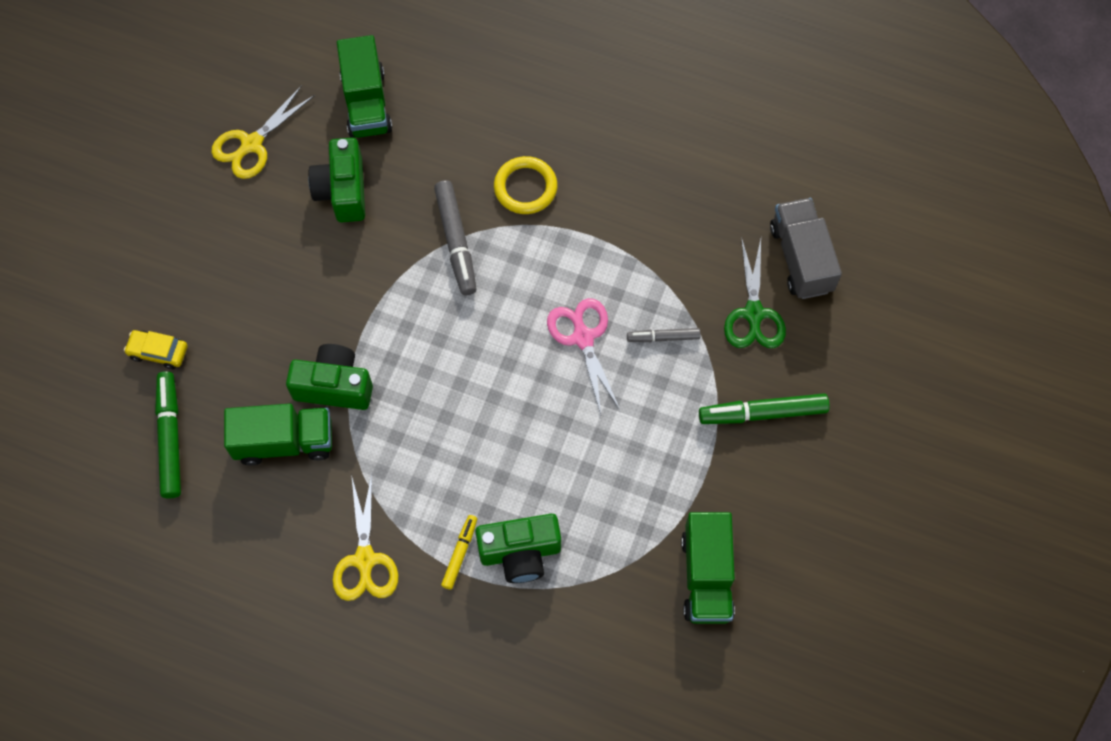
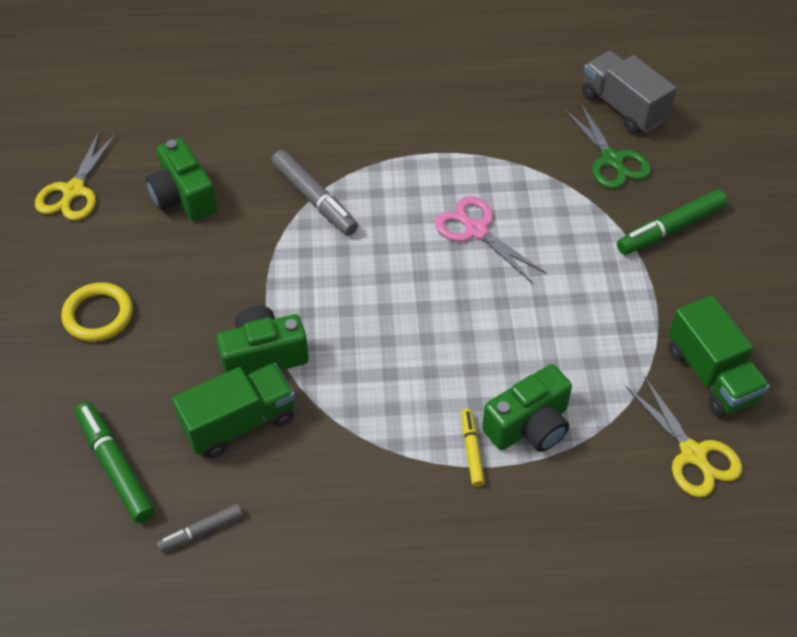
camera: 25 degrees left, 15 degrees down
(158, 352) = (63, 395): yellow car -> none
(365, 560) = (381, 496): yellow scissors -> yellow scissors (693, 455)
(366, 103) = (169, 124): green truck -> none
(525, 187) = (353, 138): yellow ring -> yellow ring (98, 315)
(663, 337) = (547, 205): grey marker -> grey marker (201, 531)

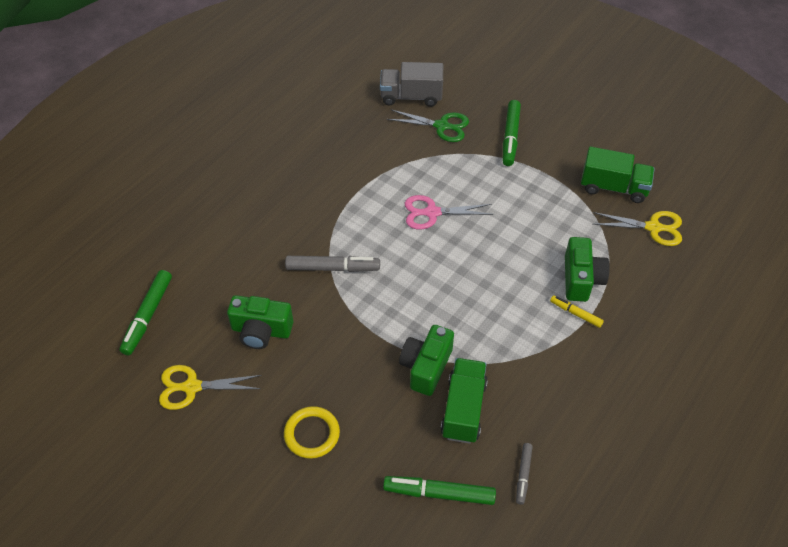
camera: 50 degrees left, 0 degrees up
(73, 191) = (191, 387): yellow scissors -> yellow scissors turned 120 degrees clockwise
(123, 108) = (148, 316): none -> green marker

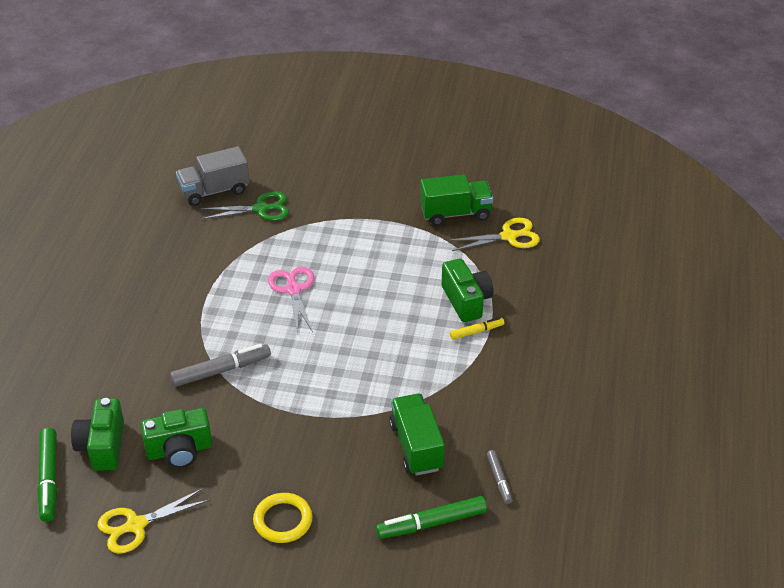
camera: 25 degrees left, 10 degrees down
(426, 367) = (361, 424): green camera -> green camera (102, 446)
(431, 213) = (293, 289): pink scissors -> pink scissors turned 105 degrees clockwise
(510, 137) = (335, 199): green marker -> none
(575, 314) = (476, 331): yellow marker -> yellow marker turned 150 degrees clockwise

